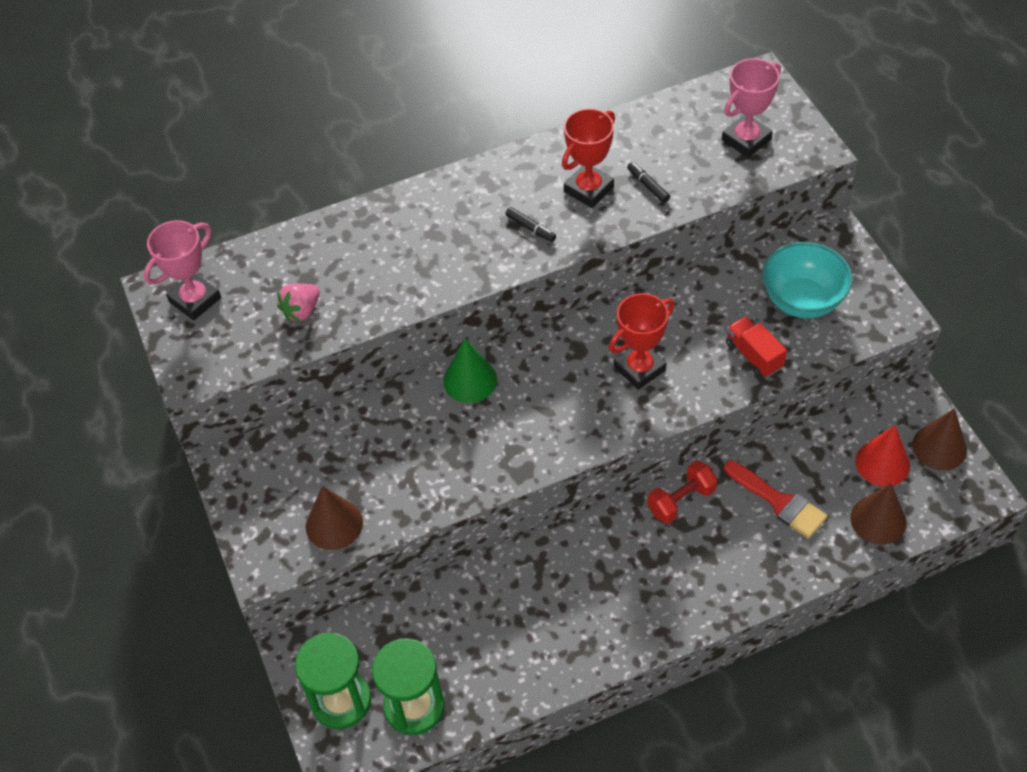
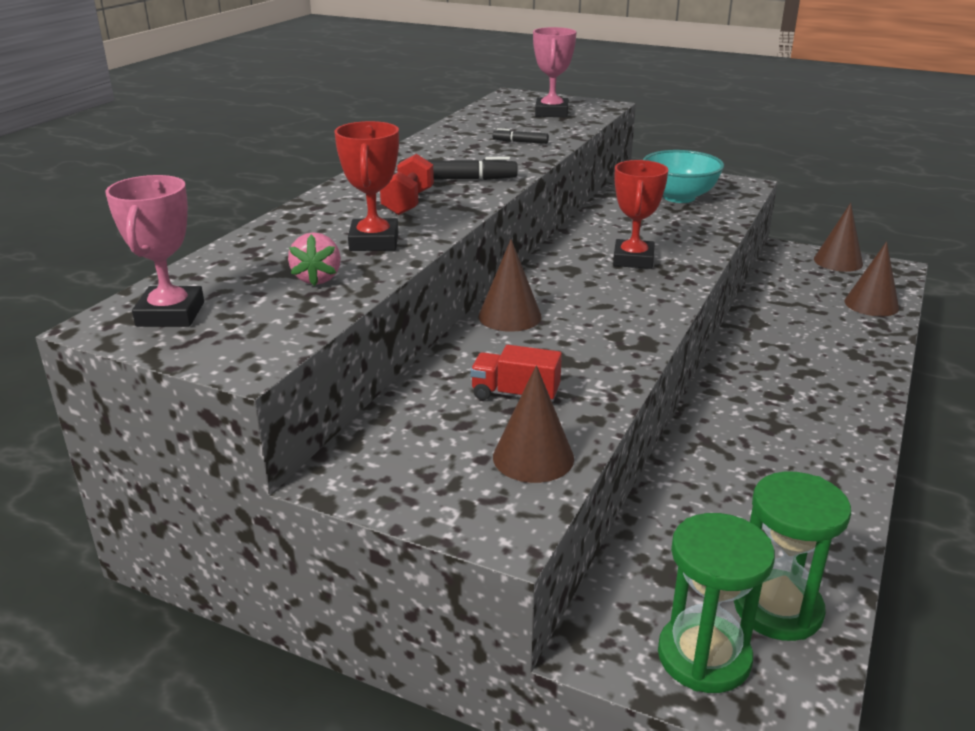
camera: 45 degrees left, 25 degrees down
(470, 380) = (510, 316): green cone -> brown cone
(531, 228) = (465, 179): black marker -> black marker, size x1.66
(588, 189) = (478, 154): red trophy -> red trophy (374, 242)
(681, 500) = (742, 354): red dumbbell -> red dumbbell (408, 203)
(754, 355) = (696, 226): red truck -> red truck (515, 394)
(779, 502) = (802, 324): red brush -> none
(882, 463) = (823, 281): red cone -> none

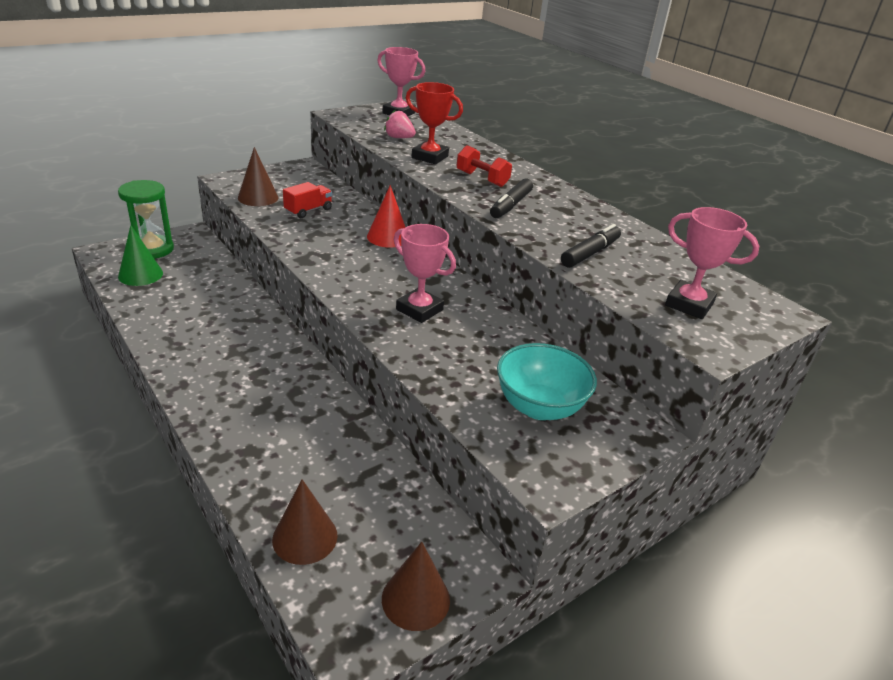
camera: 115 degrees right, 5 degrees up
(510, 316) = (388, 237): brown cone -> red cone
(520, 142) = (590, 253): black marker -> black marker, size x1.66
(633, 260) = (419, 310): red trophy -> pink trophy
(777, 608) = (140, 274): green hourglass -> green cone

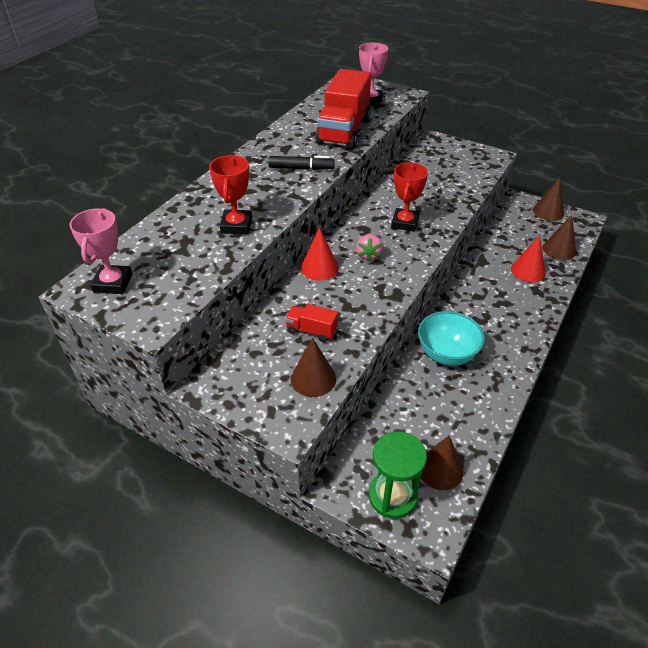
camera: 110 degrees left, 10 degrees up
(140, 274) = (440, 469): green cone -> brown cone
(294, 466) = (528, 271): none -> red cone
(399, 138) = (199, 257): pink strawberry -> pink strawberry (368, 255)
(419, 310) = (405, 223): pink trophy -> red trophy
(482, 179) = (262, 189): red dumbbell -> none
(539, 407) = (447, 166): turquoise bowl -> turquoise bowl (446, 354)
(590, 253) = (343, 131): black marker -> red truck

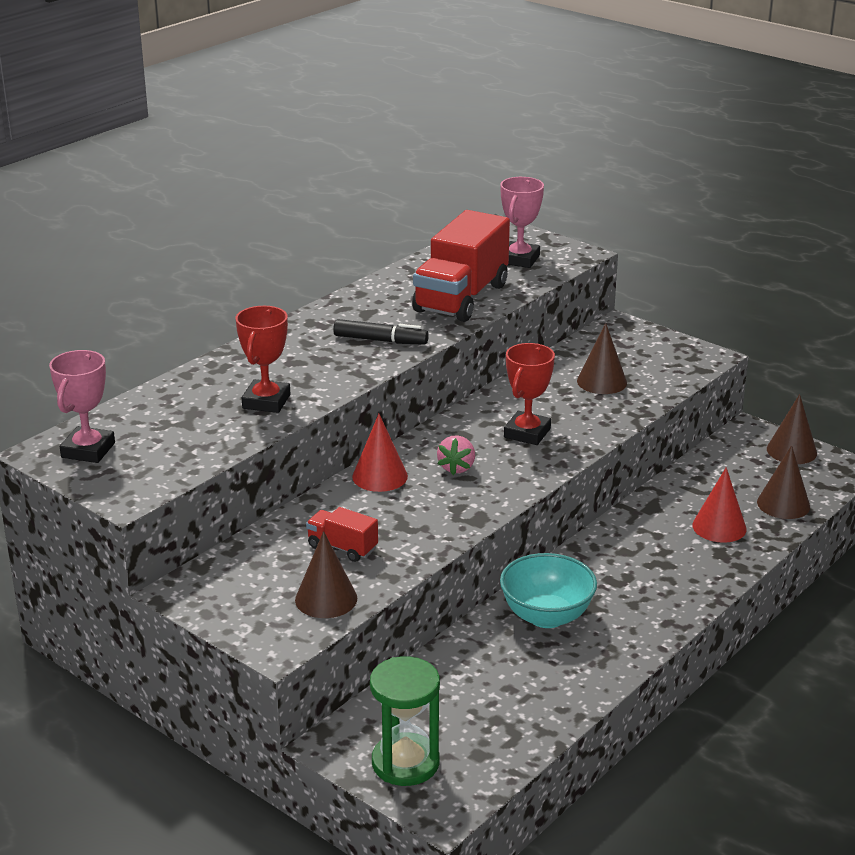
camera: 10 degrees right, 15 degrees down
(440, 469) = (482, 743): brown cone -> brown cone (602, 381)

